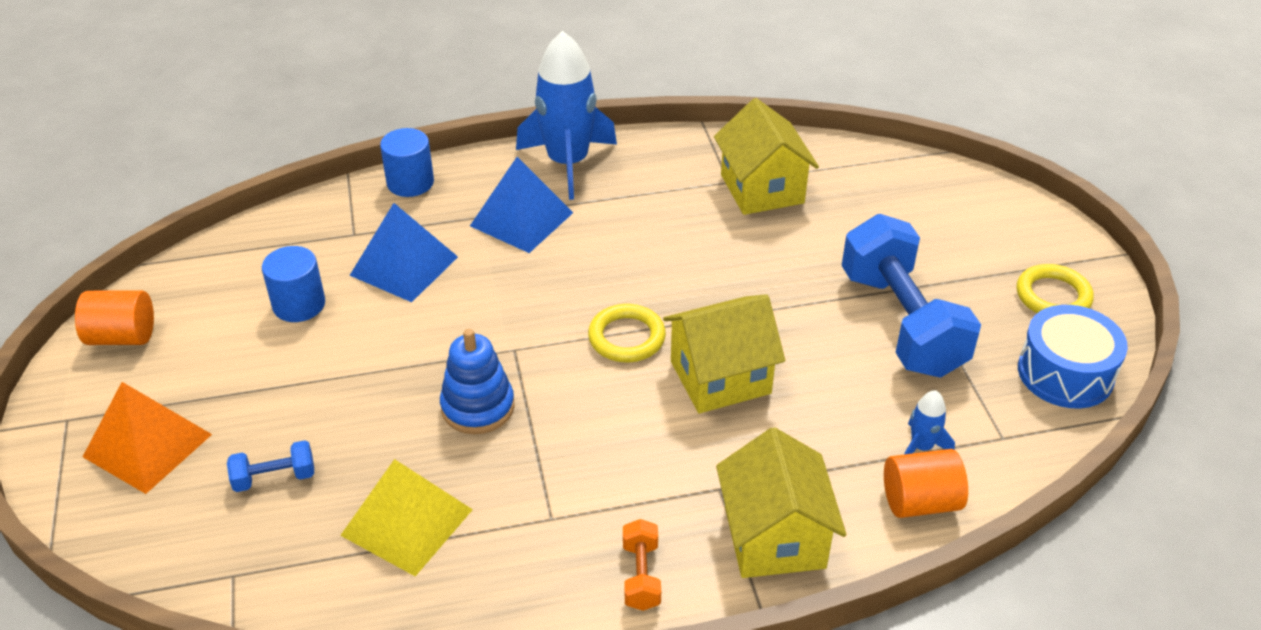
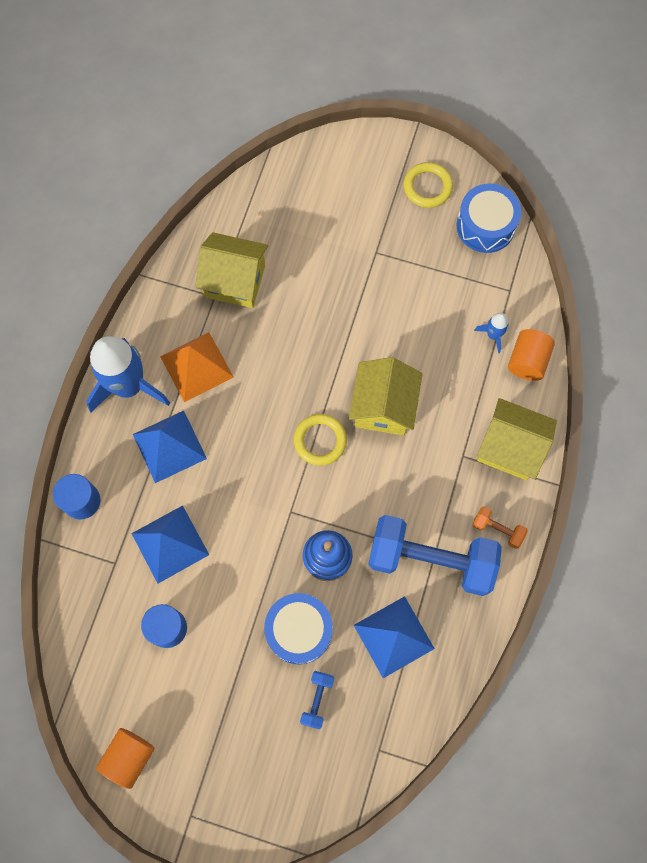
camera: 60 degrees left, 30 degrees up
(147, 445) = (245, 769): orange pyramid -> orange pyramid (196, 366)
(361, 421) = (299, 630): none -> blue drum
(406, 522) = (394, 637): yellow pyramid -> blue pyramid
(901, 323) = (399, 281): blue dumbbell -> blue dumbbell (431, 560)

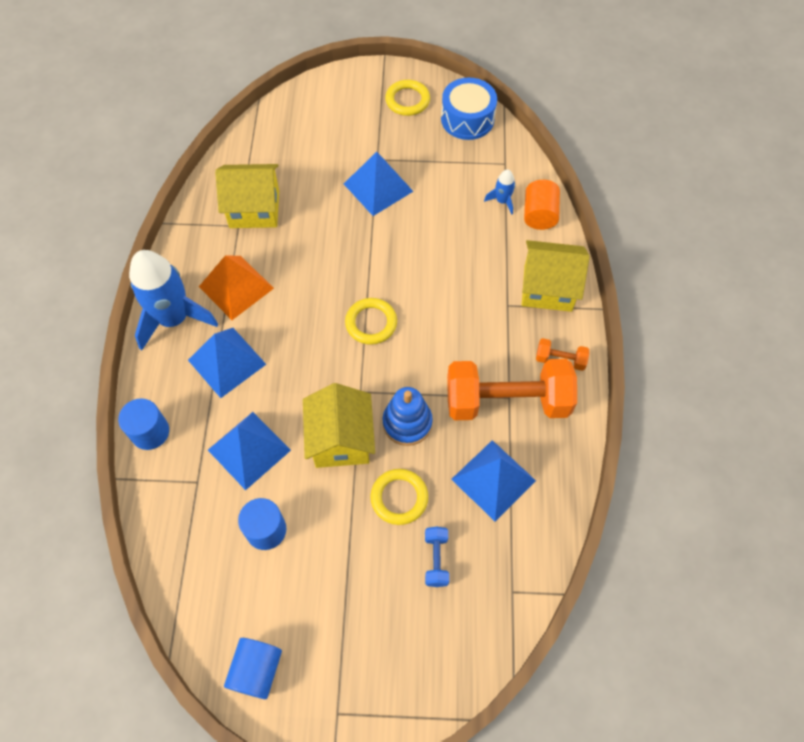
camera: 15 degrees left, 10 degrees down
(129, 757) = (256, 670): orange cylinder -> blue cylinder
(299, 630) = (399, 498): blue drum -> yellow ring
(368, 286) = (378, 187): none -> blue pyramid
(383, 407) = (421, 281): yellow house -> yellow house (341, 440)
(431, 560) = (507, 401): blue dumbbell -> orange dumbbell

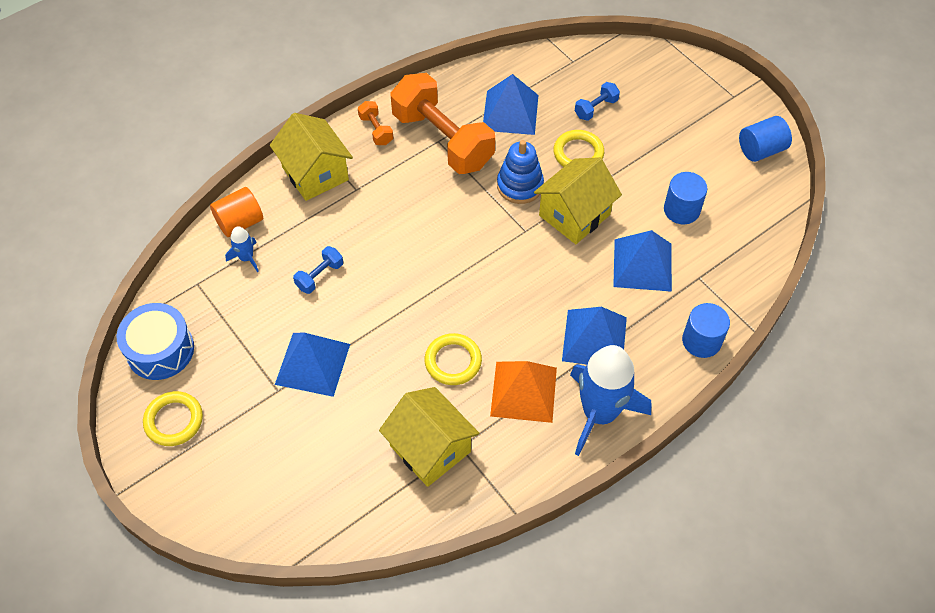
camera: 130 degrees left, 5 degrees down
(371, 323) = (460, 266): yellow ring -> yellow ring (453, 361)
(446, 233) = (319, 276): none -> blue dumbbell

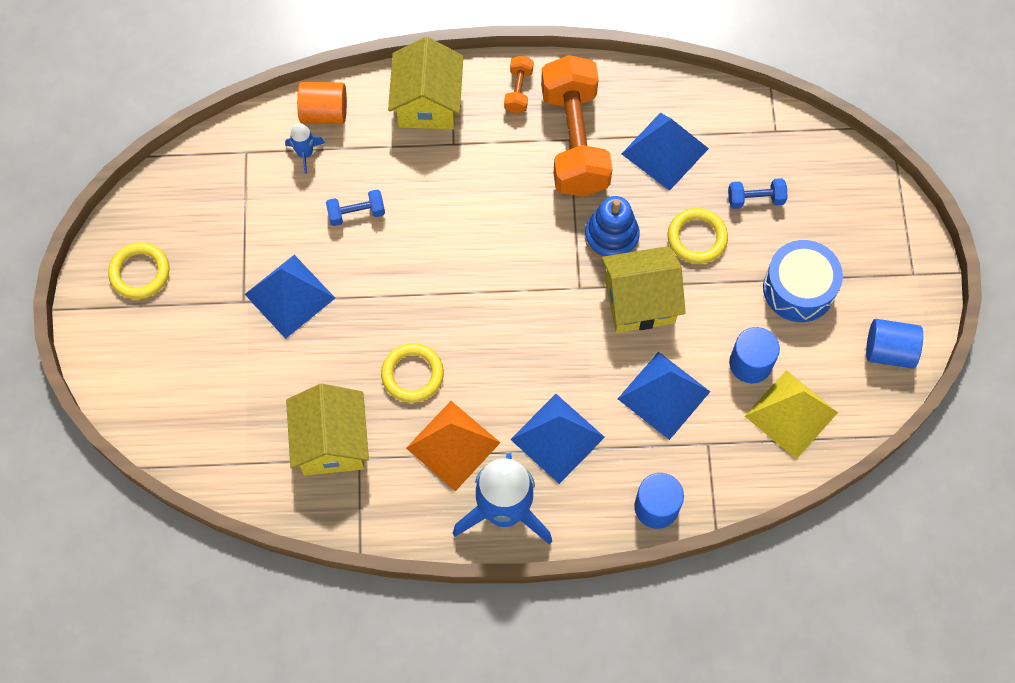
camera: 35 degrees right, 10 degrees up
(160, 350) = (172, 198): blue drum -> blue drum (798, 288)
(735, 225) = (791, 414): none -> yellow pyramid

